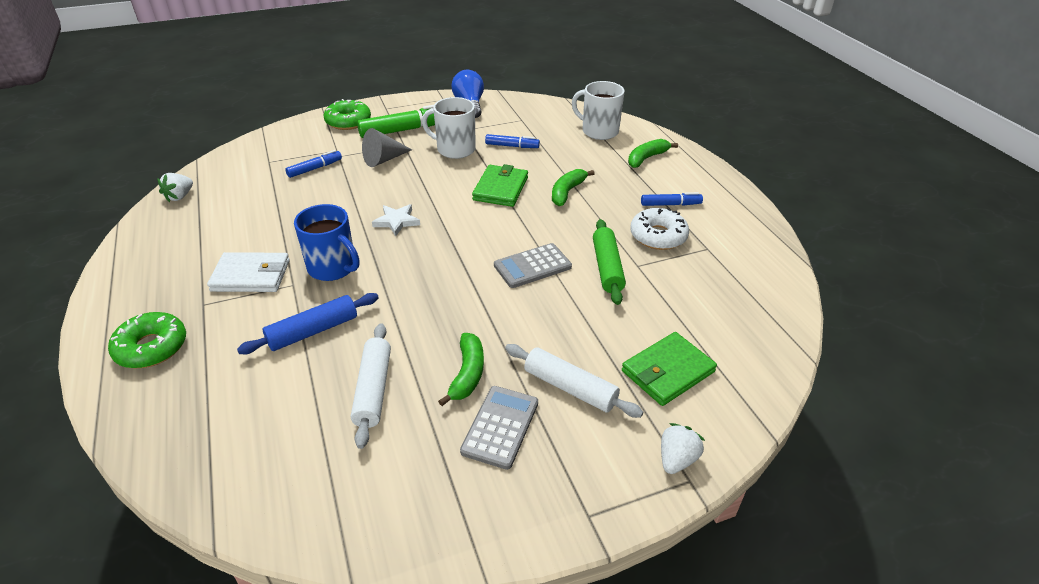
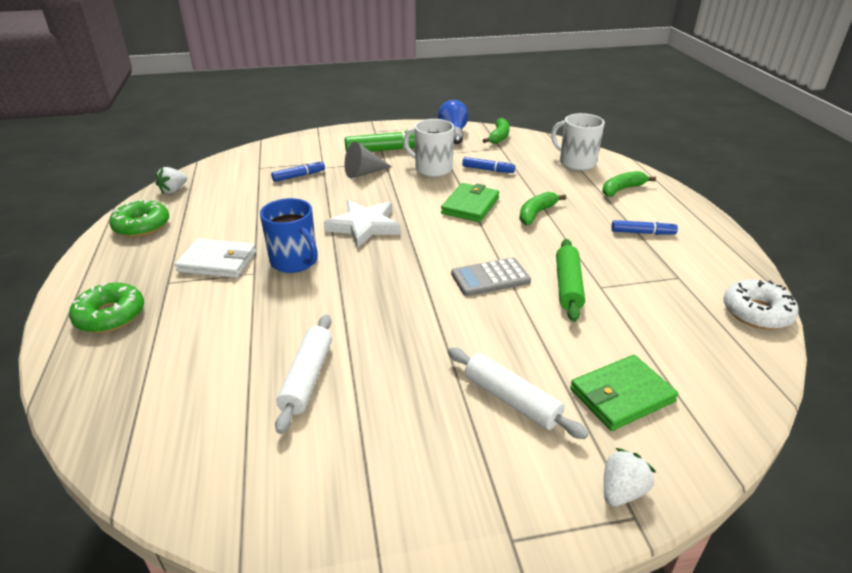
camera: 10 degrees right, 5 degrees down
(313, 331) = (262, 316): blue rolling pin -> none
(348, 121) = (338, 140): green donut -> green donut (142, 226)
(396, 221) = (364, 226): white star -> white star, size x1.66
(467, 374) = (405, 373): green banana -> green banana (499, 137)
(500, 427) = (430, 431): grey calculator -> none
(658, 236) = (626, 261): white donut -> white donut (756, 312)

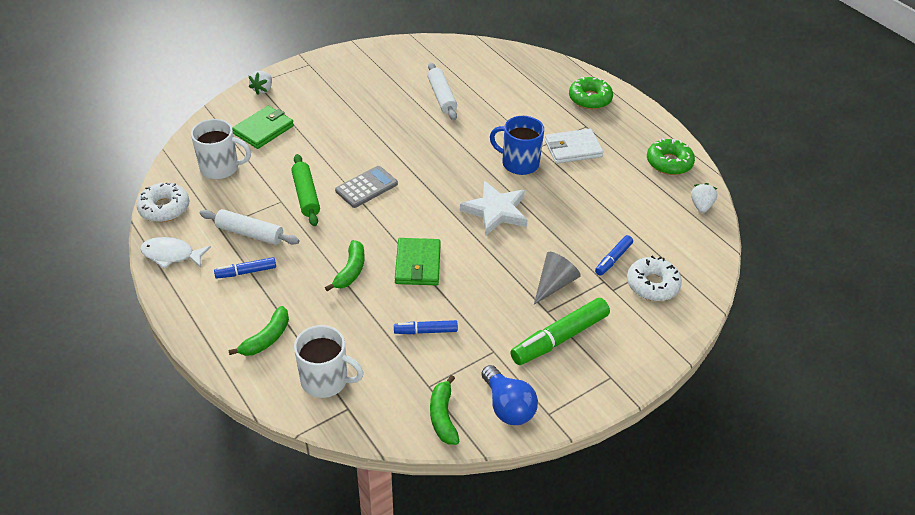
camera: 155 degrees right, 10 degrees up
(289, 159) = (652, 285): none -> white donut
(432, 169) = (487, 313): white mug -> white mug (220, 168)
(511, 400) = (325, 113): white rolling pin -> white rolling pin (250, 233)
(730, 262) = (171, 255): none -> white fish

